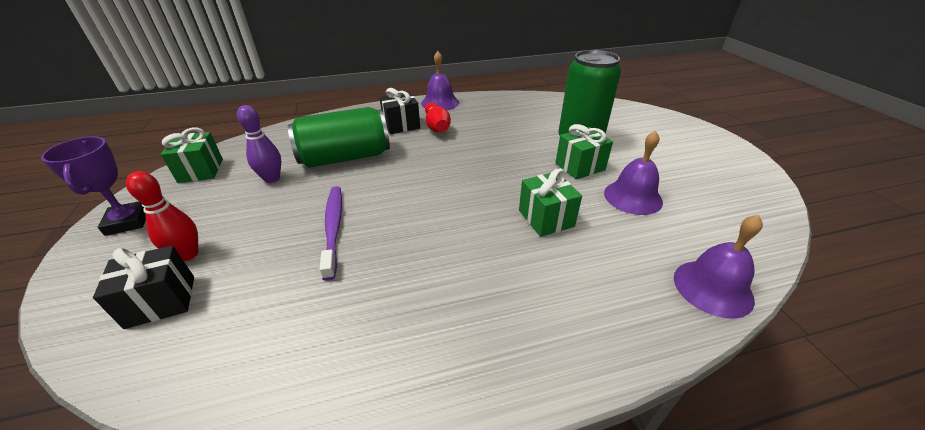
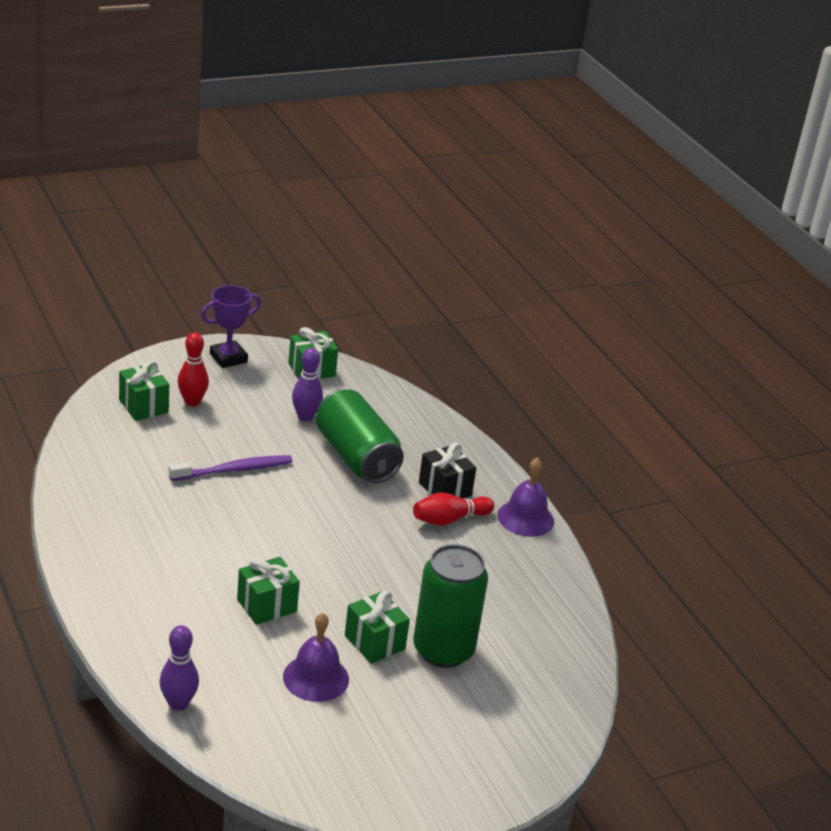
camera: 75 degrees right, 5 degrees down
(161, 301) = (143, 406): black gift -> green gift
(712, 288) = (178, 704): purple bell -> purple bowling pin

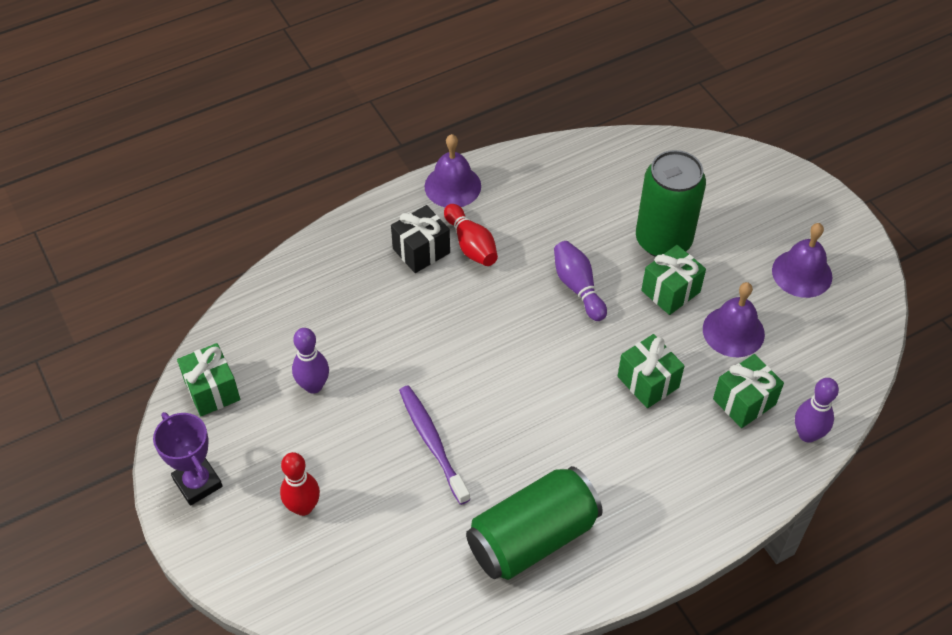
camera: 90 degrees left, 20 degrees up
(143, 406) = (322, 559): green gift -> green gift (744, 401)
(356, 457) = (381, 331): green can -> green can (532, 537)
(385, 750) = (802, 273): none -> purple bell
(389, 579) = (578, 287): none -> purple bowling pin

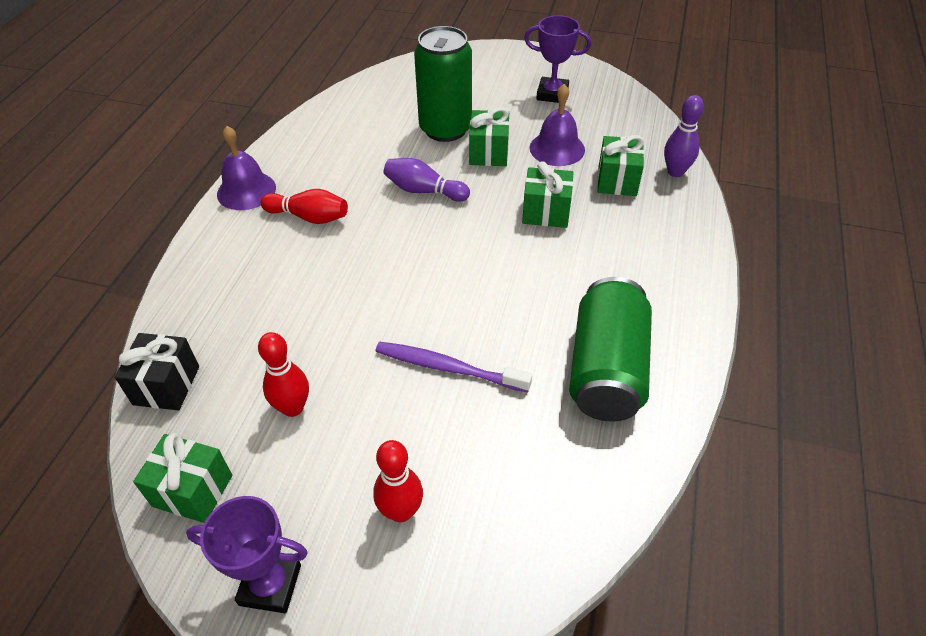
camera: 45 degrees left, 5 degrees down
(313, 386) = (293, 408): purple bowling pin -> red bowling pin
(421, 251) = (272, 246): black gift -> black gift (166, 385)
(802, 273) = (552, 94): purple bell -> purple trophy

